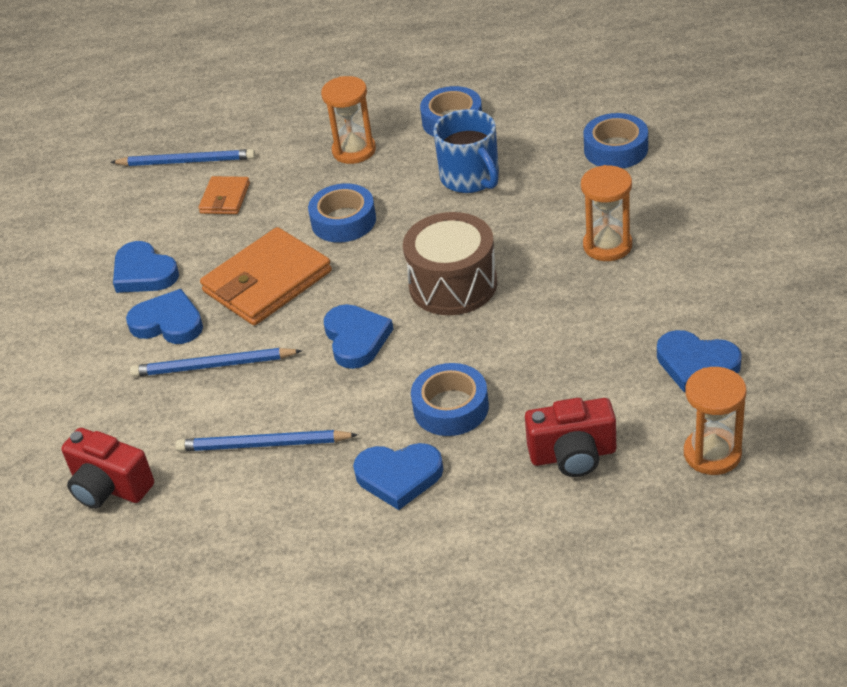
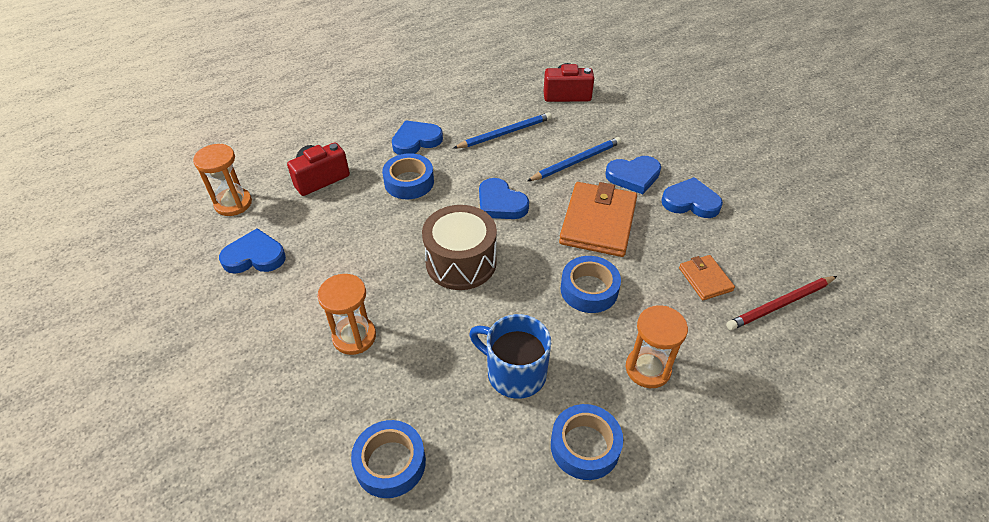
camera: 145 degrees right, 5 degrees up
(187, 161) = (780, 305): blue pencil -> red pencil

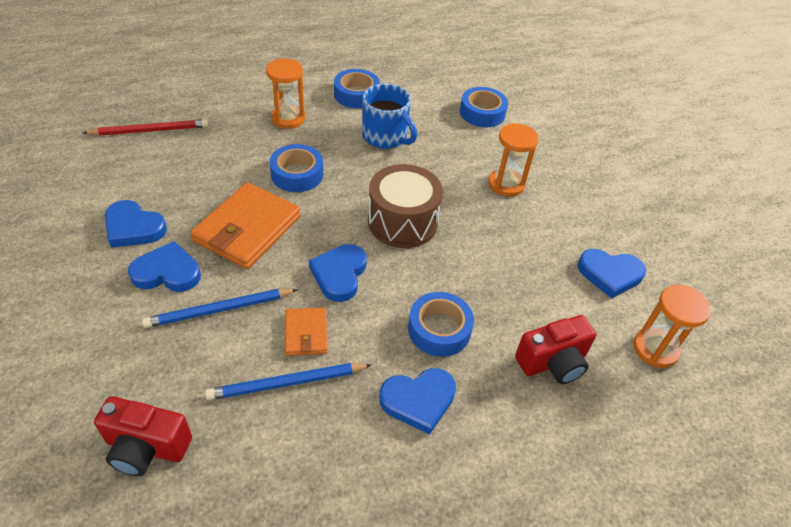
camera: 170 degrees left, 0 degrees up
(500, 203) = (339, 274): blue heart -> blue heart turned 135 degrees counterclockwise
(705, 279) = (191, 159): orange wallet -> orange wallet (306, 333)

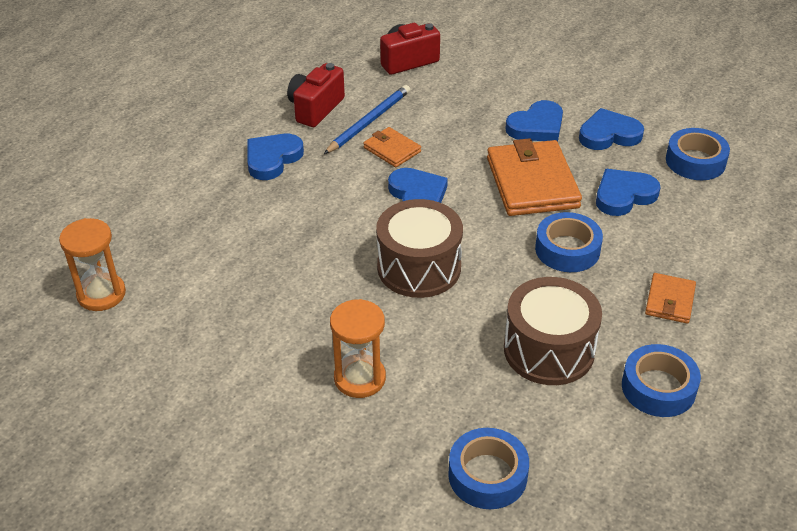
camera: 145 degrees right, 5 degrees down
(150, 130) = (749, 203): red pencil -> none
(219, 310) = (467, 129): blue pencil -> none
(288, 118) = (669, 301): orange hourglass -> orange wallet
(385, 137) = (549, 350): blue mug -> brown drum
(439, 329) = (298, 205): blue tape -> blue tape (695, 161)
(553, 362) = (188, 234): red camera -> red camera (315, 108)
(610, 274) = (177, 340): blue heart -> blue heart (624, 195)

